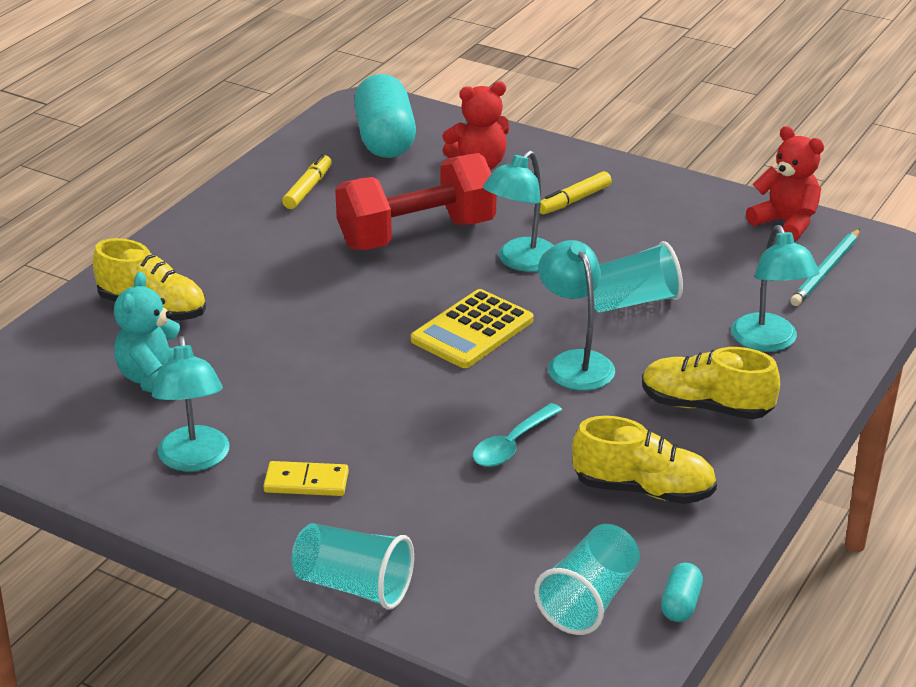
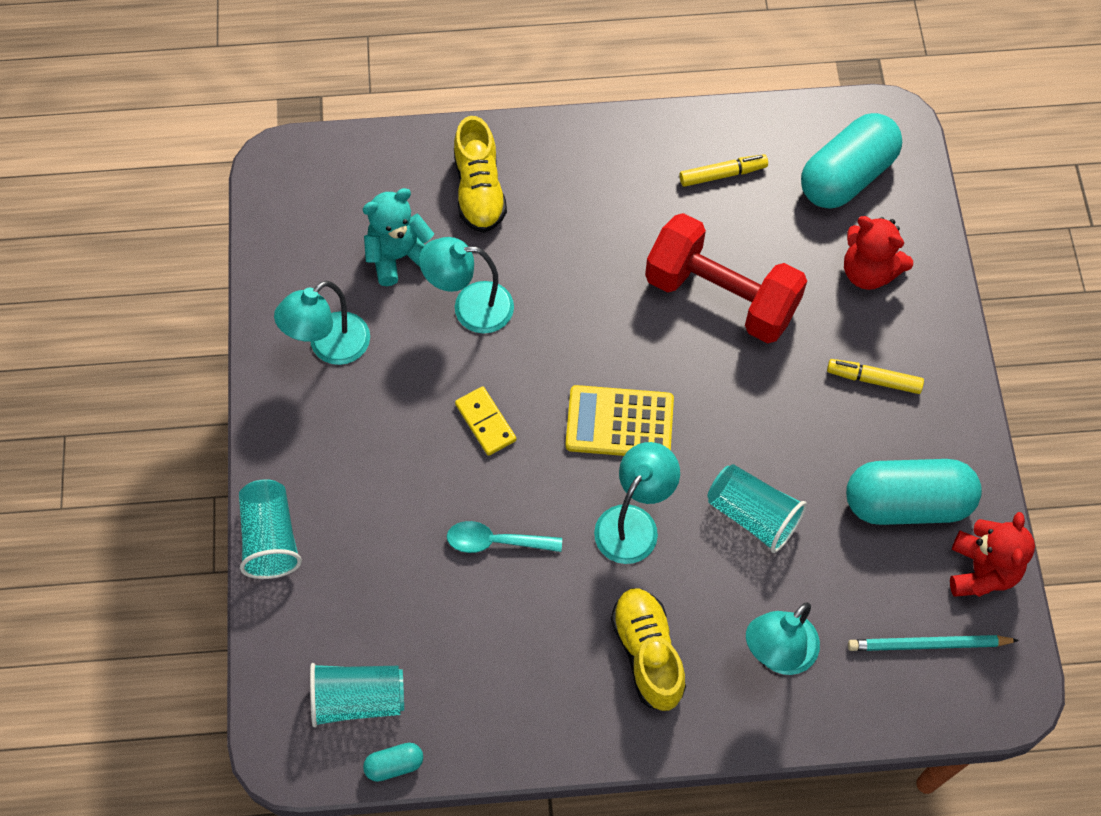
camera: 55 degrees right, 30 degrees up
(306, 482) = (356, 434): yellow domino -> yellow domino (485, 422)
(521, 262) = (744, 397): turquoise lamp -> turquoise lamp (470, 307)
(643, 489) = (508, 666): yellow shoe -> none
(695, 230) = (907, 503): none -> turquoise capsule

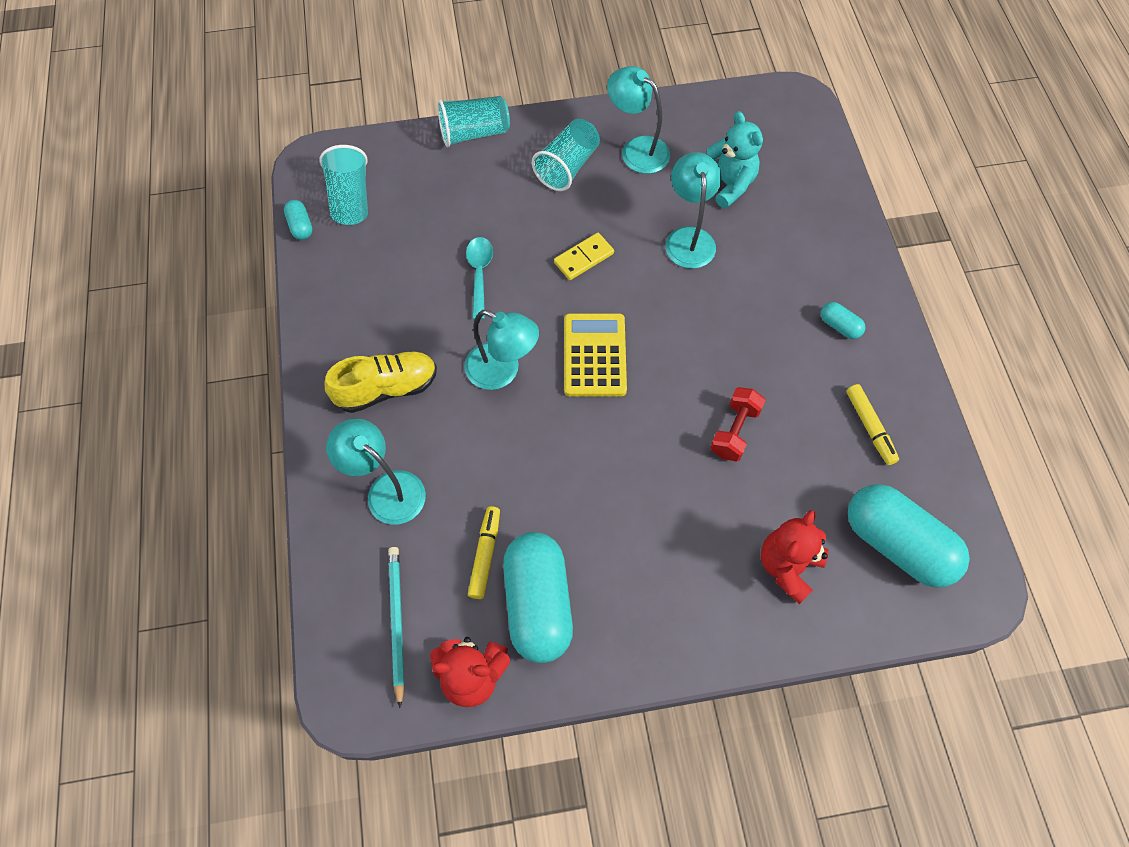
camera: 85 degrees right, 0 degrees up
(479, 191) = (804, 234): yellow shoe -> none
(602, 179) = (839, 326): none -> turquoise capsule
(721, 296) = (734, 431): red dumbbell -> red dumbbell, size x0.50
(753, 515) = (516, 466): turquoise cup -> turquoise cup (567, 167)
(874, 380) = (666, 572): yellow marker -> yellow marker (485, 555)

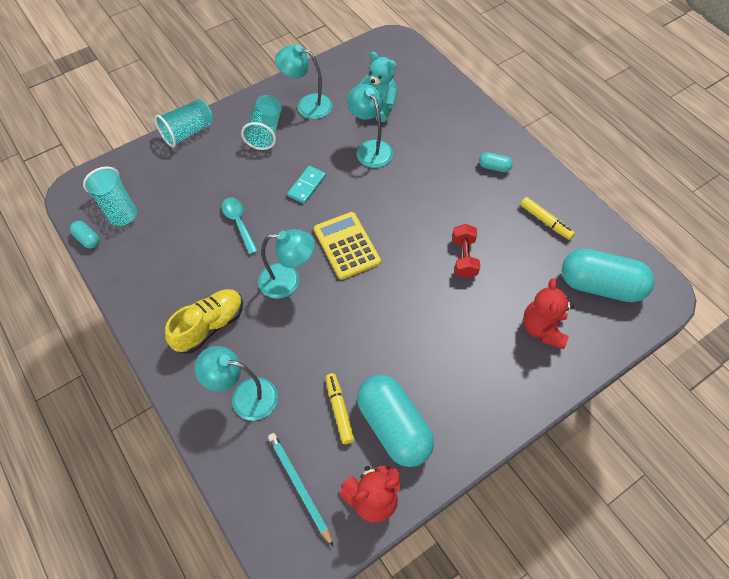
camera: 25 degrees left, 5 degrees down
(583, 258) = (306, 186): yellow domino -> turquoise domino

